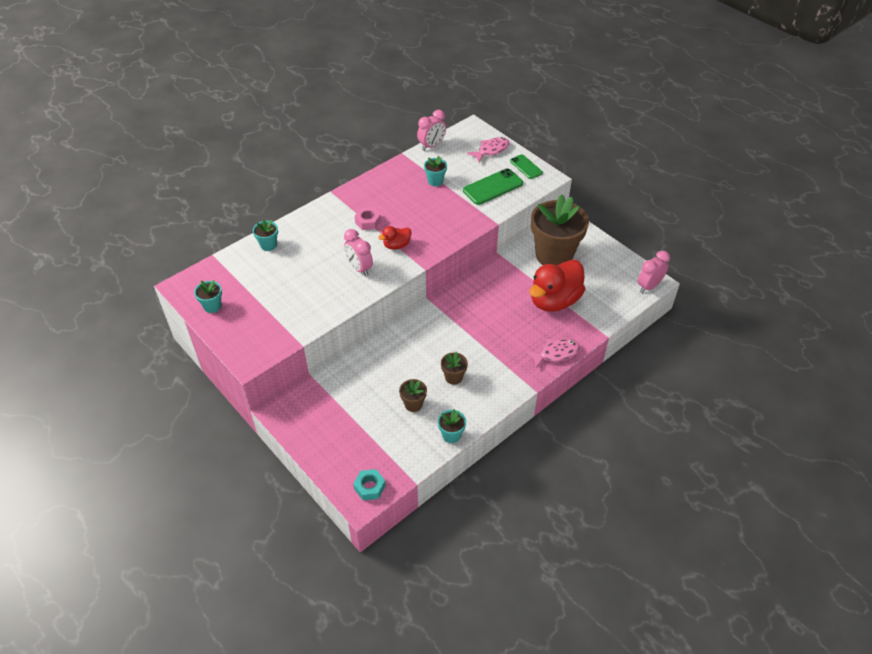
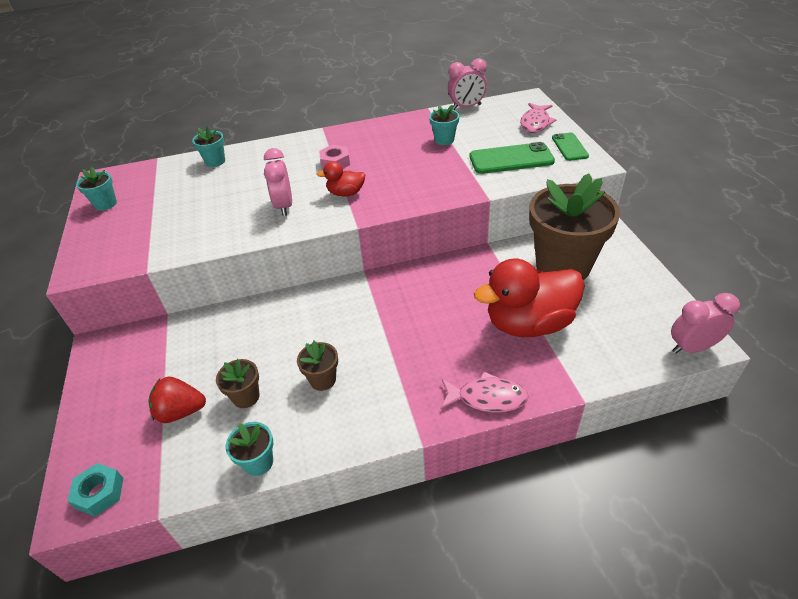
camera: 30 degrees right, 5 degrees down
(379, 427) = (181, 411): none -> red strawberry
(491, 150) = (535, 123): pink fish -> pink fish turned 120 degrees clockwise

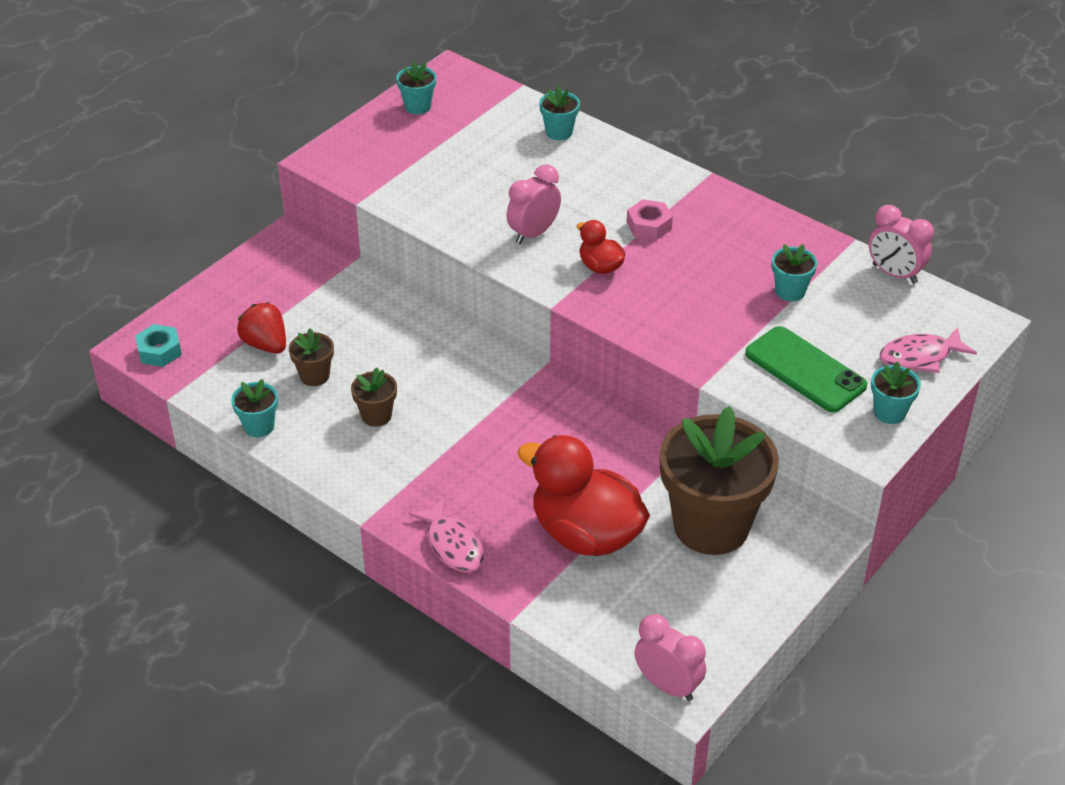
camera: 50 degrees right, 0 degrees up
(569, 147) = (889, 412): green phone -> turquoise flower pot

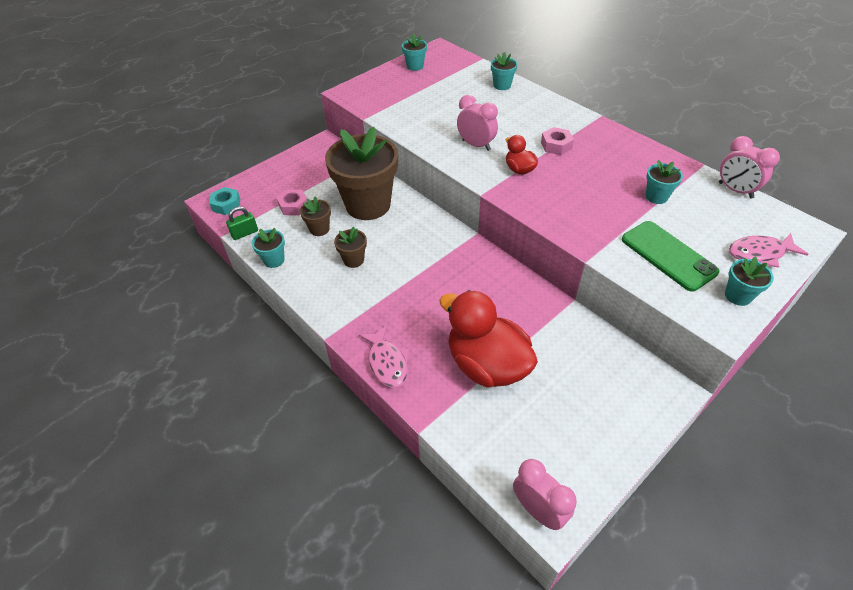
camera: 10 degrees right, 5 degrees up
(202, 391) = (245, 233): none -> green padlock
(266, 344) = (294, 206): red strawberry -> pink nut
(533, 233) = (476, 145): pink clock -> pink clock turned 75 degrees clockwise
(711, 525) = (583, 368): brown flower pot -> brown flower pot (368, 205)

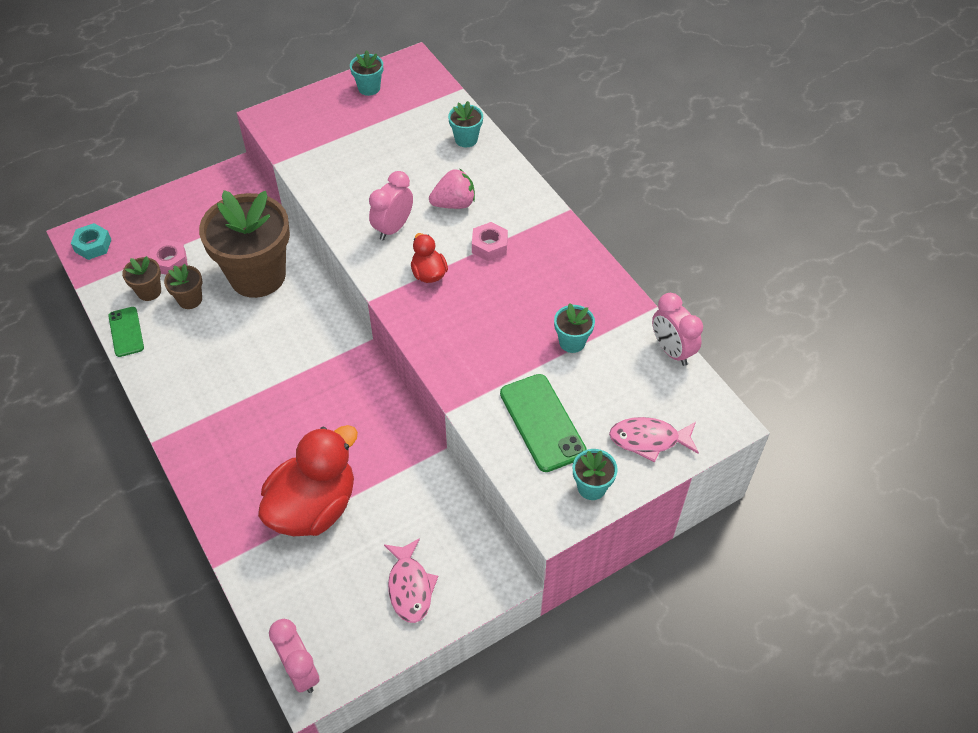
camera: 10 degrees right, 5 degrees up
(245, 233) = (103, 289): green padlock -> none
(274, 260) = (126, 332): turquoise flower pot -> green phone
(353, 260) = (215, 348): brown flower pot -> brown flower pot (149, 291)
(387, 362) = (208, 483): pink fish -> pink fish (410, 587)
(476, 145) = (393, 228): pink clock -> pink clock turned 105 degrees counterclockwise
(486, 364) = (314, 507): red duck -> red duck turned 75 degrees clockwise
(514, 124) = (454, 204): none -> pink strawberry

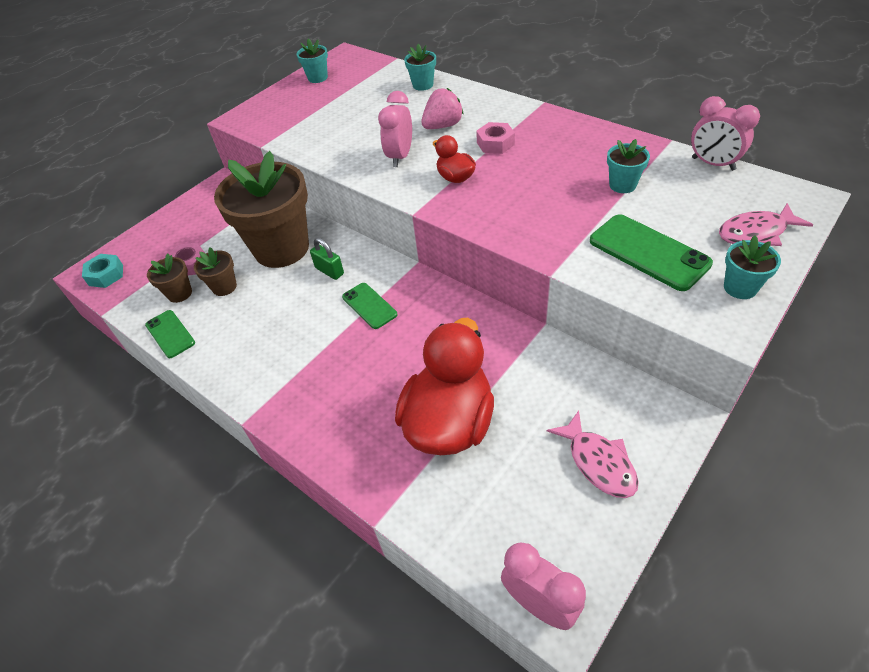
camera: 15 degrees left, 5 degrees down
(289, 318) = (329, 271): none -> green padlock
(305, 369) = (369, 306): none -> green phone

